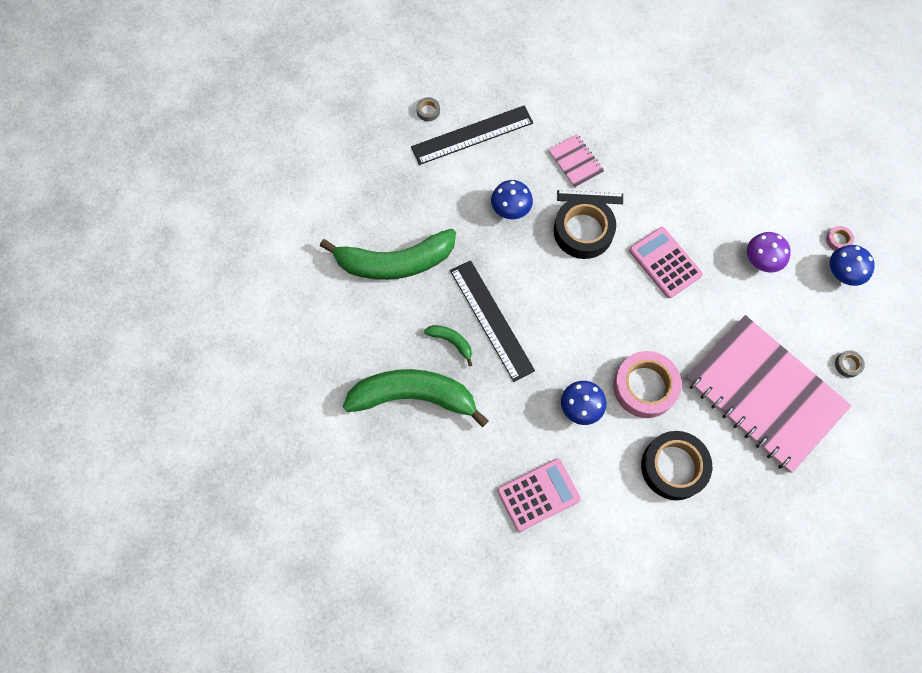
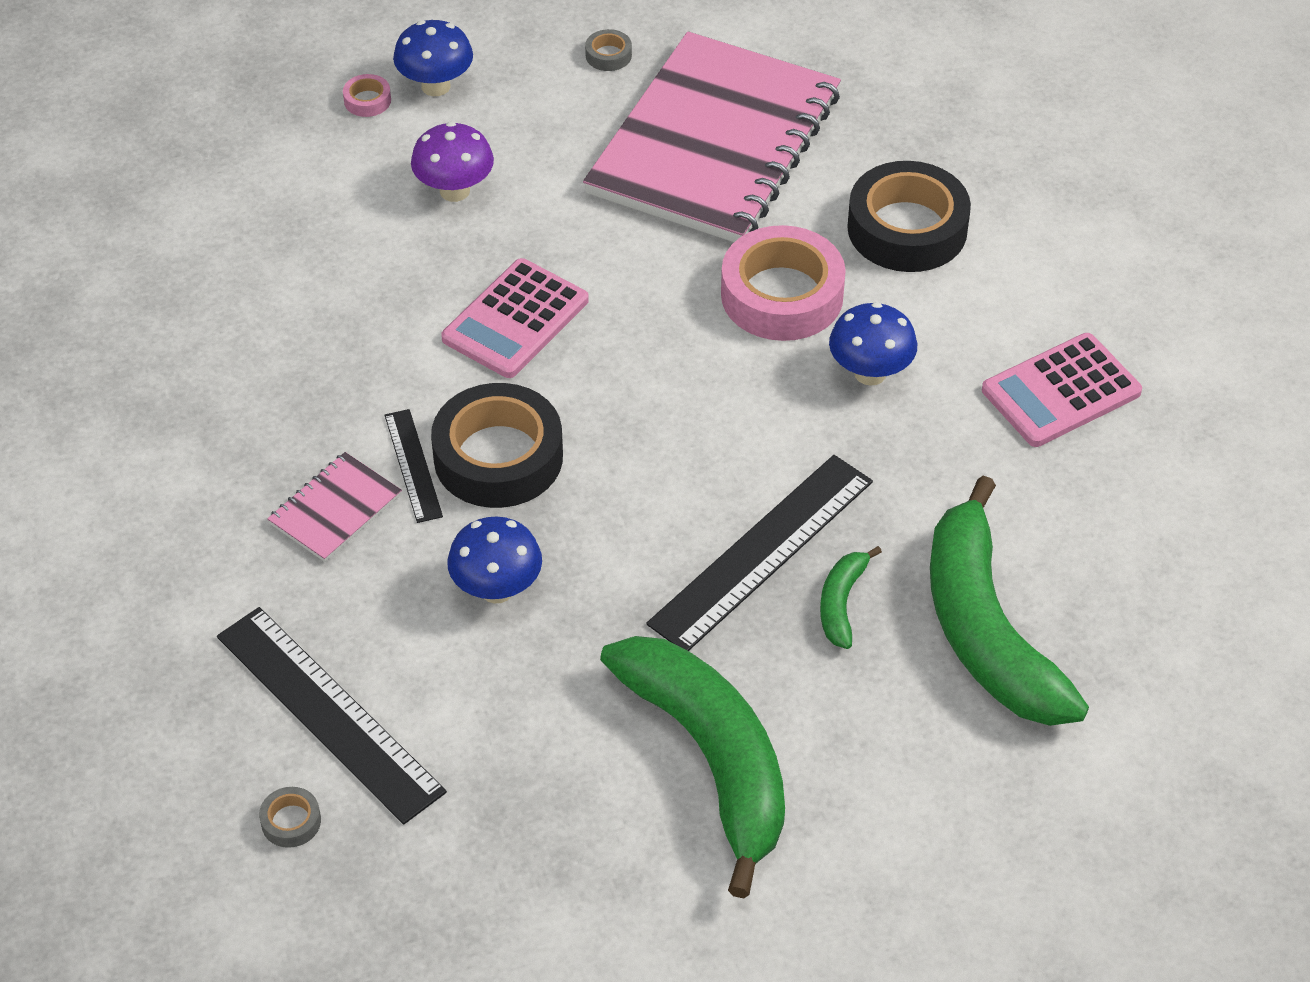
camera: 110 degrees left, 20 degrees down
(538, 494) = (1061, 391): pink calculator -> pink calculator turned 75 degrees counterclockwise

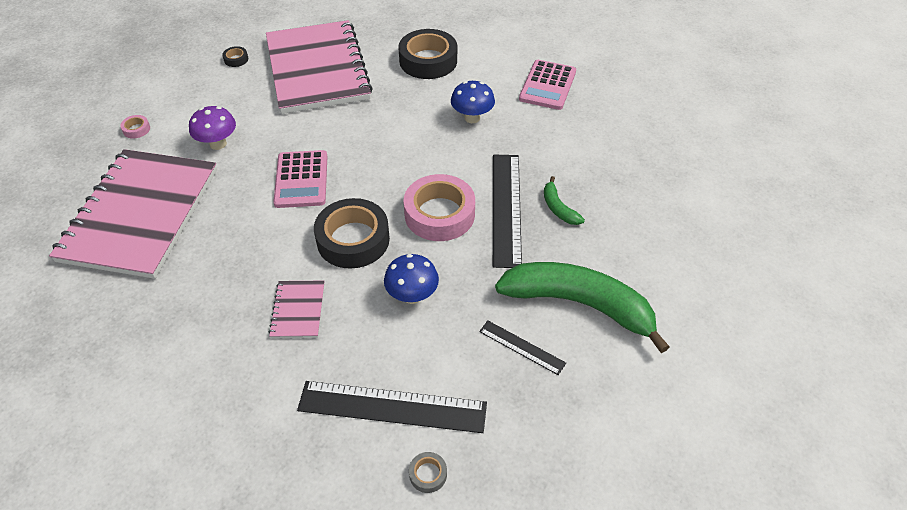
camera: 40 degrees left, 0 degrees up
(264, 242) = (141, 214): none -> pink notebook
(413, 465) = (316, 267): black ruler -> black ruler (522, 347)
(436, 86) = (166, 108): blue mushroom -> none
(608, 55) = (236, 59): grey tape -> black tape
(782, 295) = (406, 109): pink tape -> pink tape (439, 214)
(986, 629) = (620, 183): green banana -> none

